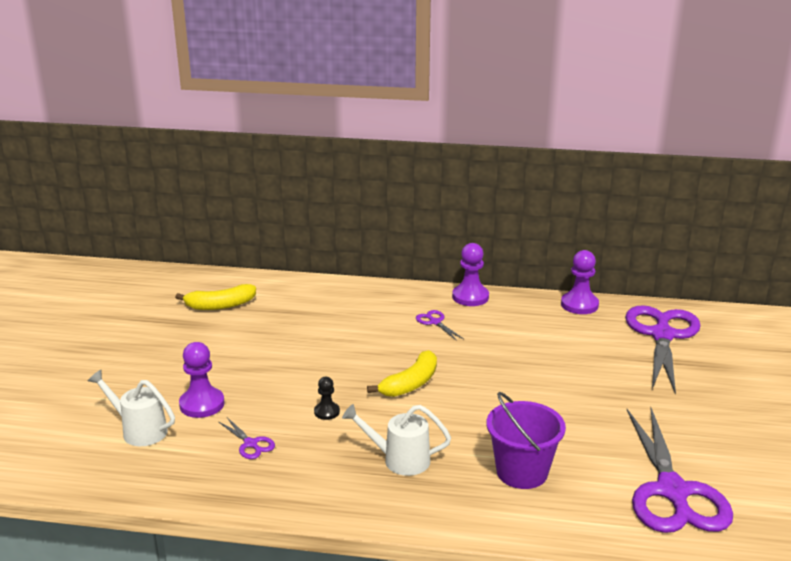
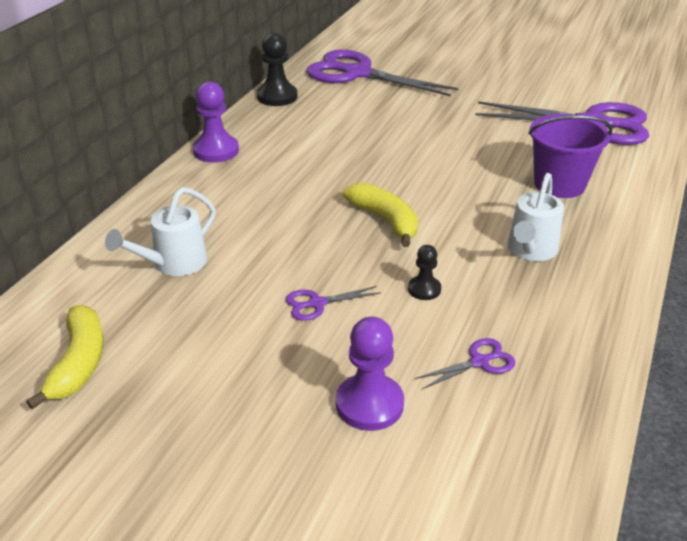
camera: 75 degrees left, 10 degrees up
(139, 430) = (419, 482): white watering can -> white watering can (173, 264)
(435, 322) = (258, 182): purple scissors -> purple scissors (317, 303)
(579, 305) = (277, 97): purple pawn -> black pawn

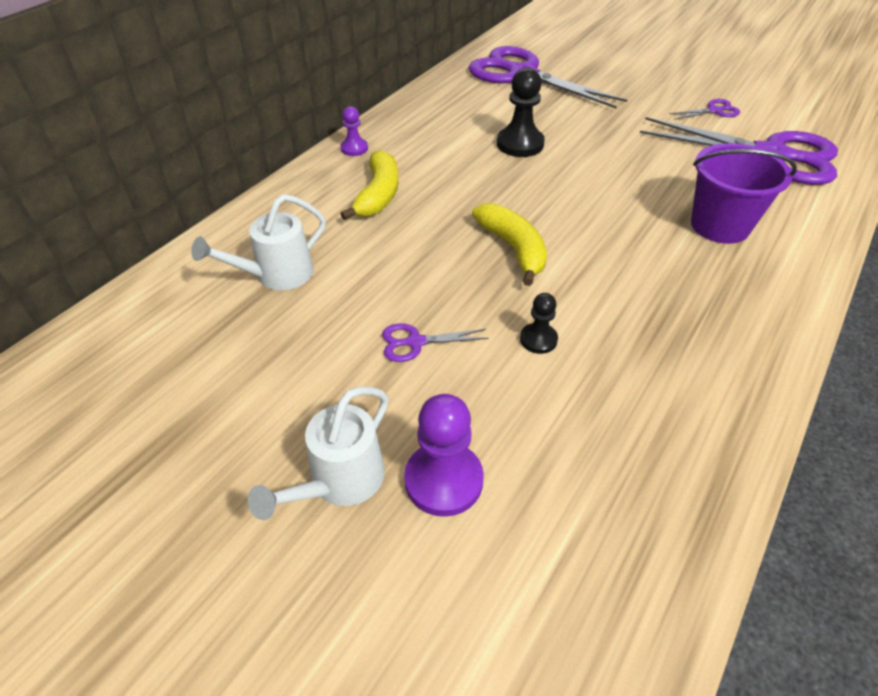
camera: 10 degrees right, 10 degrees up
(79, 363) = (148, 381): yellow banana -> yellow banana (378, 195)
(216, 151) = (354, 148): purple pawn -> purple pawn, size x0.57
(277, 97) = (432, 93): black pawn -> black pawn (520, 144)
(479, 362) = (582, 443): purple scissors -> purple scissors (714, 111)
(530, 250) = (670, 305): white watering can -> white watering can (339, 482)

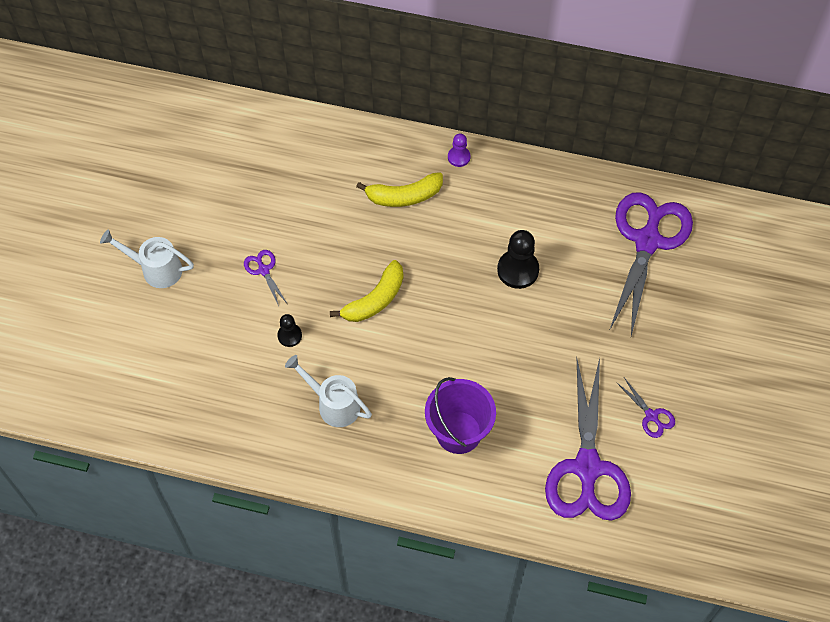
camera: 70 degrees right, 15 degrees up
(276, 275) = (294, 173): white watering can -> white watering can (333, 404)
(443, 480) = (171, 315): purple pawn -> none

